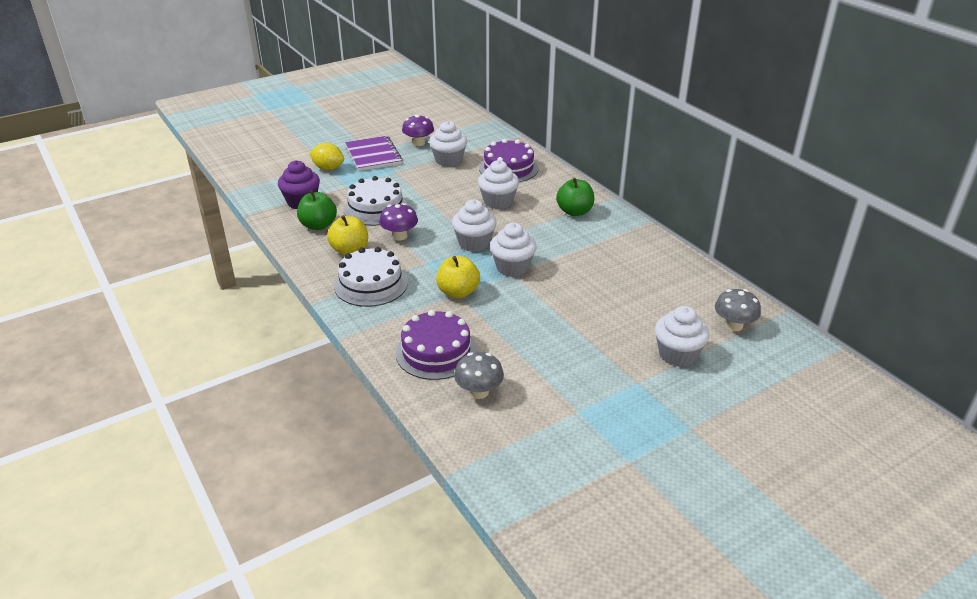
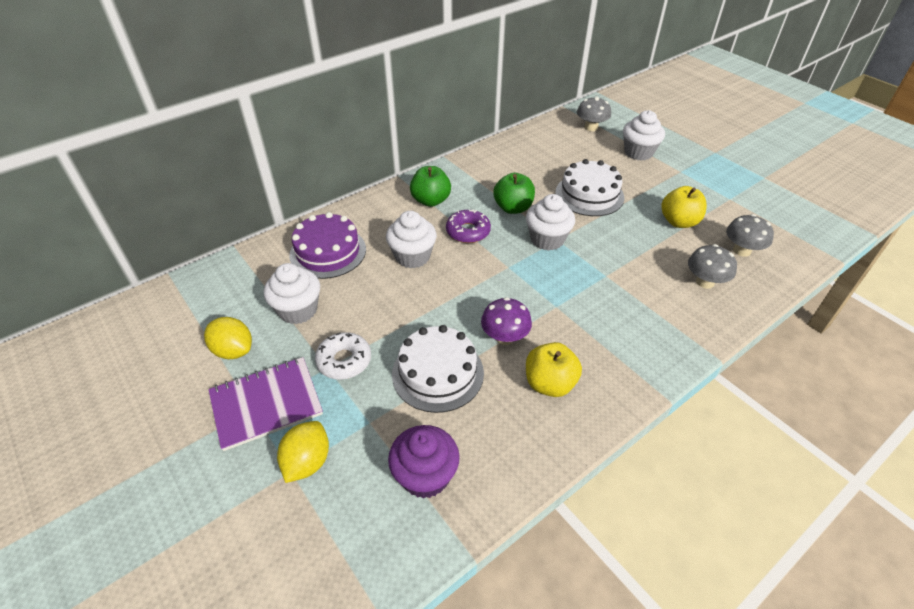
camera: 95 degrees left, 10 degrees up
(318, 225) = (493, 435): green apple -> green apple (513, 208)
(371, 284) = (615, 349): white cake -> white cake (589, 195)
(398, 177) = (344, 361): none -> white donut
(418, 143) = (233, 350): purple mushroom -> yellow lemon
(436, 352) = (705, 282): purple cake -> grey mushroom
(458, 292) = (603, 275): yellow apple -> yellow apple (679, 222)
(474, 243) = (507, 270): white cupcake -> none
(528, 228) = (468, 231): none -> purple donut

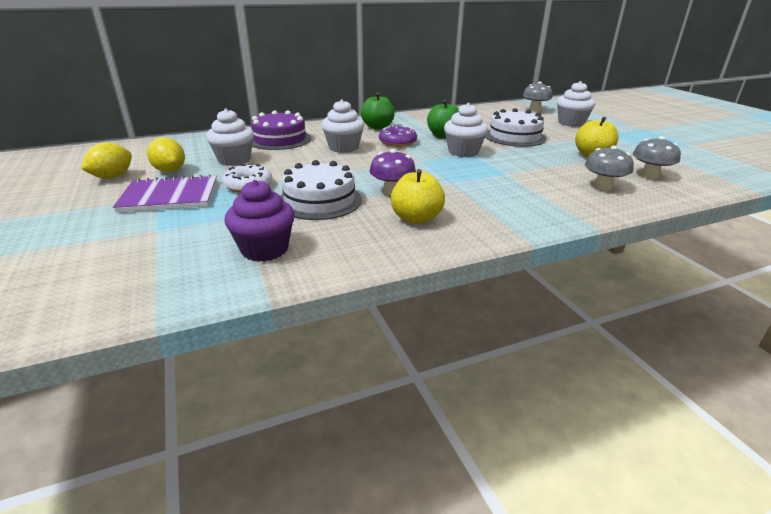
camera: 15 degrees right, 15 degrees down
(307, 462) = (174, 227): yellow lemon -> yellow lemon (112, 177)

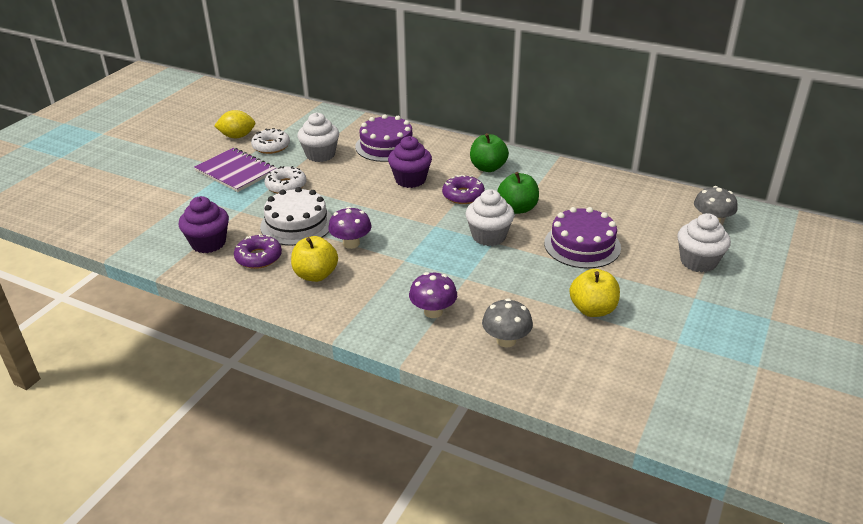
camera: 50 degrees right, 5 degrees up
(170, 171) = (271, 146): yellow lemon -> white donut
(341, 233) = (258, 257): none -> purple donut
(343, 148) = (410, 180): white cupcake -> purple cupcake
(514, 136) = (582, 245): white cake -> purple cake
(537, 195) = (433, 312): none -> purple mushroom
(649, 175) = (582, 361): grey mushroom -> none

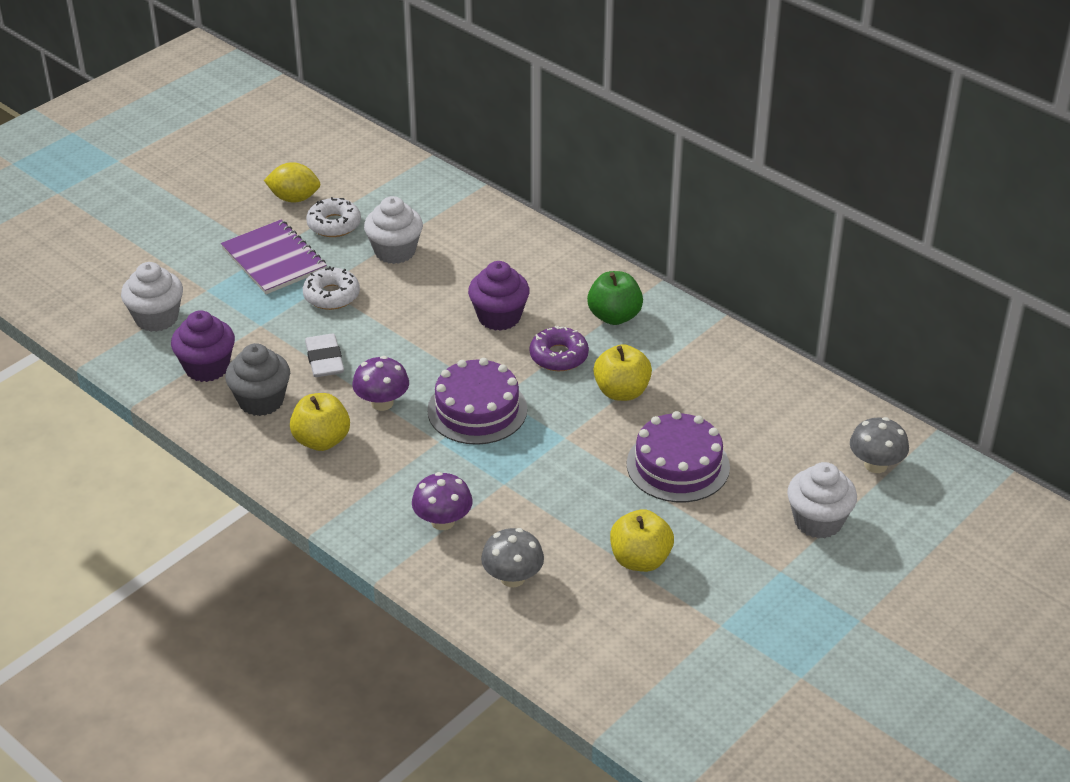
camera: 15 degrees right, 5 degrees up
(258, 257) = (261, 401): purple donut -> grey cupcake
(297, 224) = (324, 360): white cake -> white eraser
(386, 146) = (491, 252): purple cake -> purple cake (477, 410)
(489, 236) = (562, 427): white cupcake -> white cupcake (156, 318)
(517, 208) = (621, 392): green apple -> yellow apple

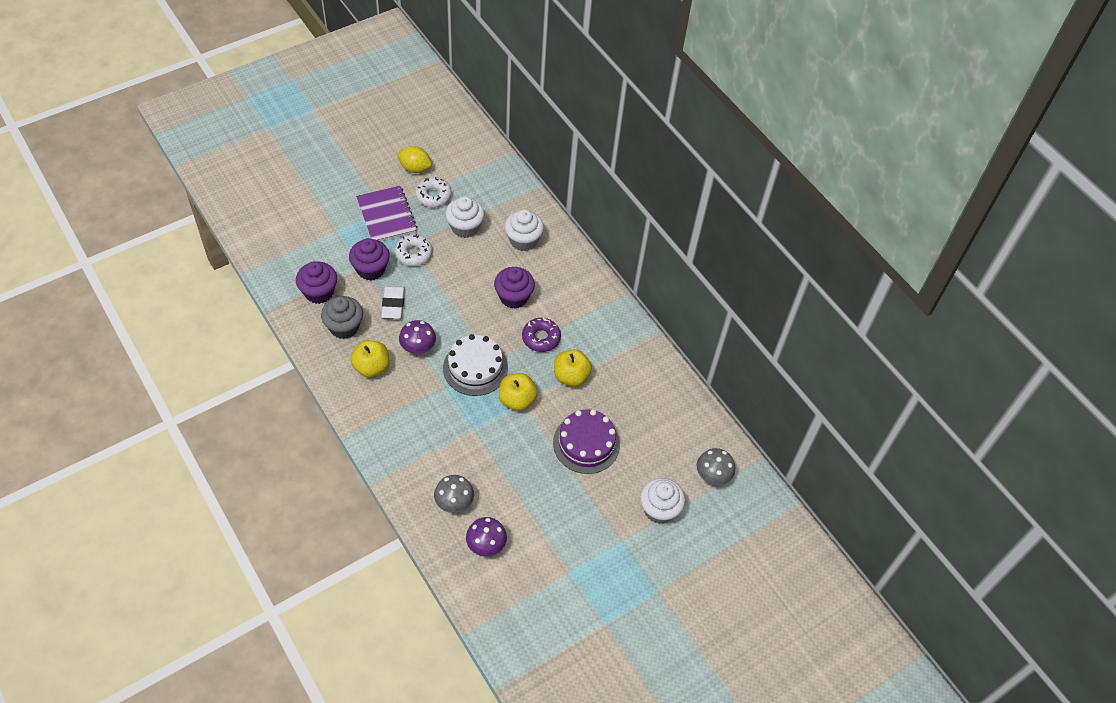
camera: 10 degrees right, 15 degrees up
(156, 318) = (300, 245): white cupcake -> white cupcake (523, 240)
(275, 325) = (371, 269): none -> purple cupcake
(443, 521) = (426, 448): purple mushroom -> purple mushroom (486, 545)
(477, 410) = (475, 368): purple cake -> white cake
(614, 316) = (587, 315): green apple -> none
(640, 560) = (537, 509): yellow apple -> yellow apple (517, 400)

